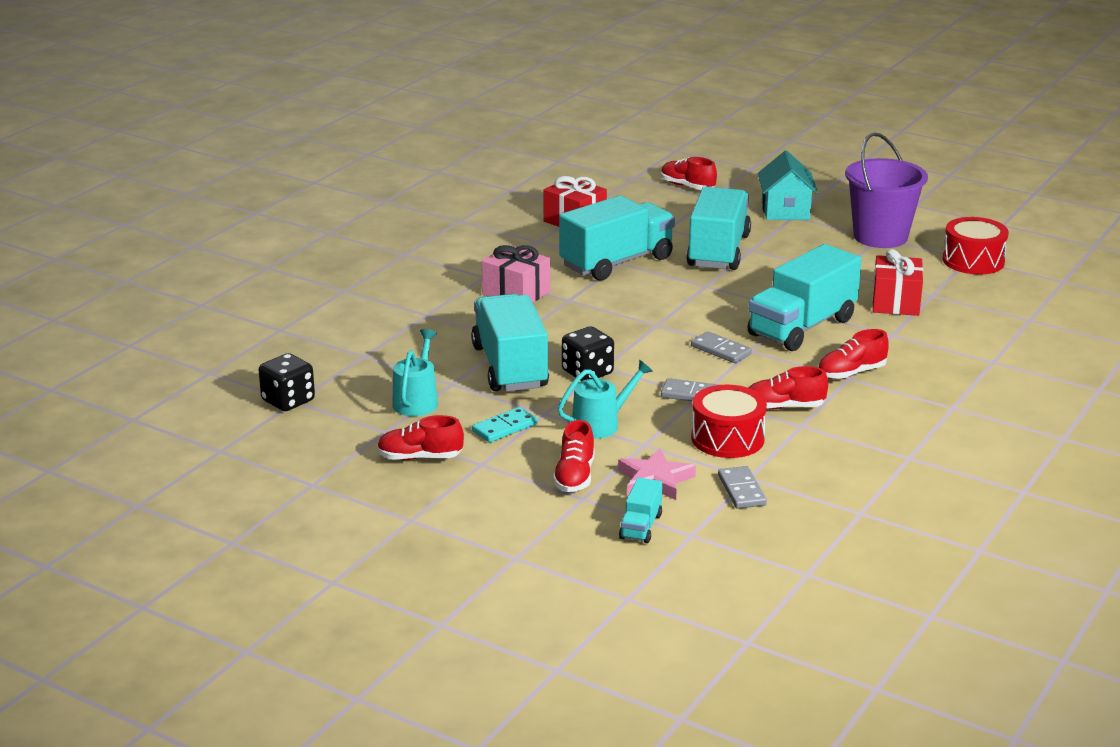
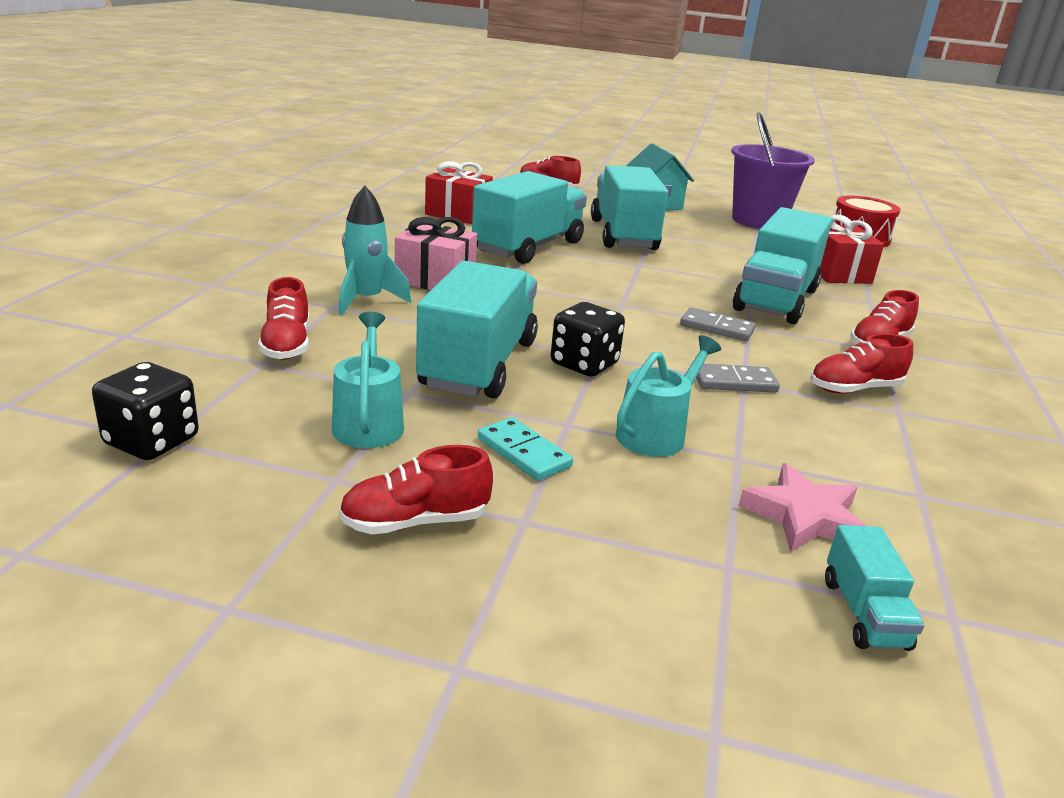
camera: 20 degrees left, 0 degrees up
(453, 310) = (366, 300): none -> turquoise rocket
(504, 427) = (523, 452): turquoise domino -> turquoise domino turned 75 degrees counterclockwise
(510, 367) = (479, 364): turquoise truck -> turquoise truck turned 45 degrees clockwise
(574, 476) = (685, 526): red shoe -> red shoe (287, 345)
(727, 438) = (834, 438): red drum -> none
(742, 490) = (935, 518): grey domino -> none

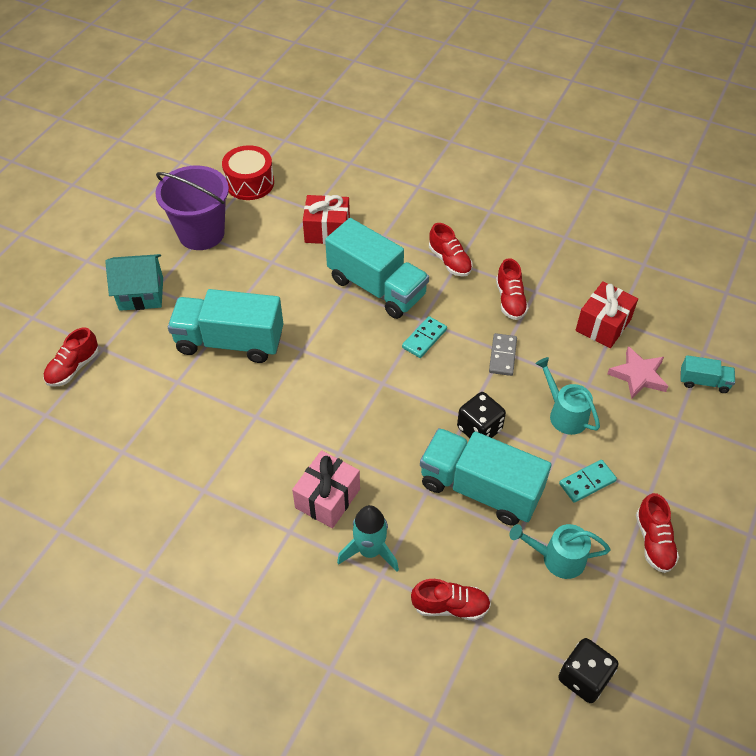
camera: 75 degrees left, 25 degrees up
(458, 214) = (154, 460): red gift -> red gift (603, 325)
(528, 247) = (255, 418): turquoise truck -> none
(717, 328) = (424, 338): grey domino -> turquoise domino

